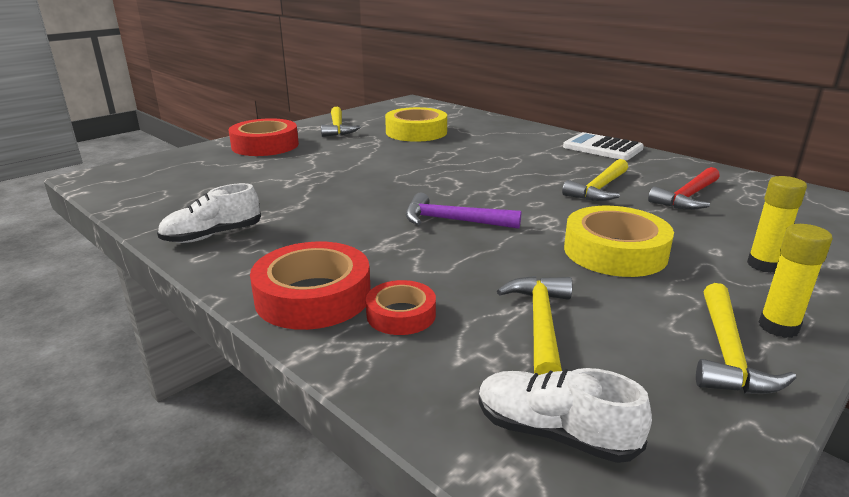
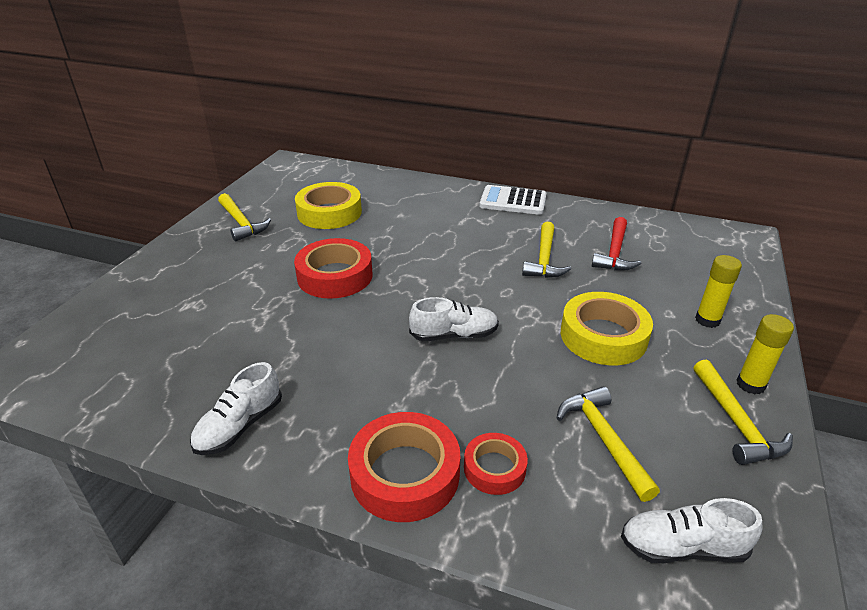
camera: 25 degrees left, 10 degrees up
(265, 145) = (181, 269): red tape -> red tape (335, 276)
(453, 221) = (454, 335): purple hammer -> white shoe

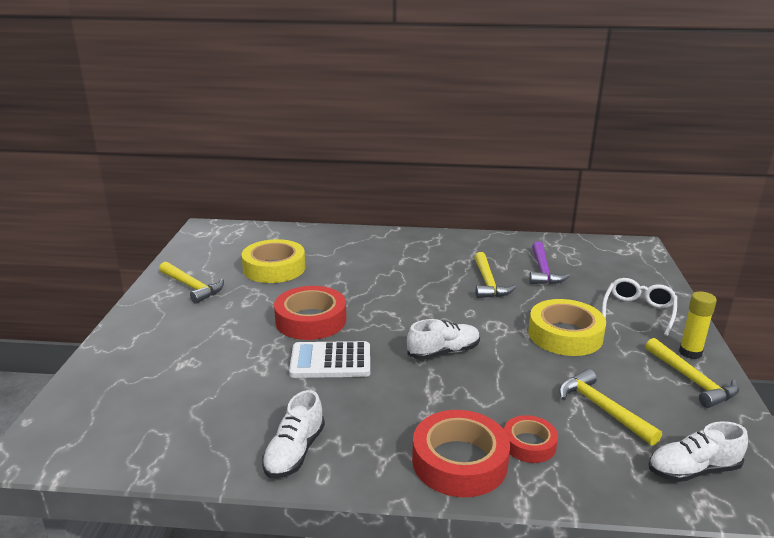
camera: 15 degrees left, 10 degrees down
(513, 201) = (437, 240): white calculator -> white calculator (330, 361)
(614, 253) = (543, 271): red hammer -> purple hammer
(707, 320) = (638, 312): yellow glue stick -> white glasses

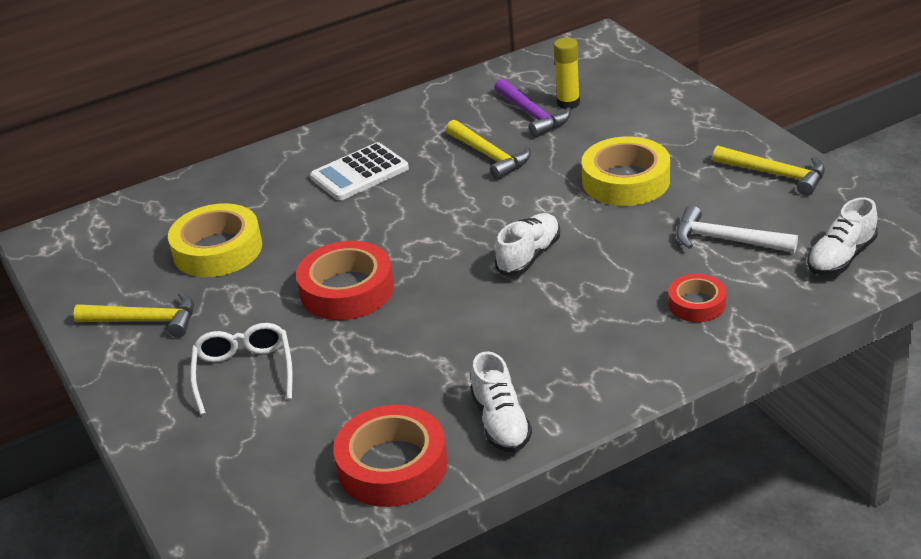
camera: 30 degrees left, 10 degrees up
(330, 361) = (425, 322): white calculator -> white calculator (359, 173)
(459, 461) = (655, 350): red tape -> red tape (392, 465)
(602, 409) = (726, 240): yellow hammer -> white hammer
(638, 312) = (670, 122): white glasses -> white glasses (244, 373)
(690, 353) = (752, 146): yellow glue stick -> yellow glue stick (568, 103)

